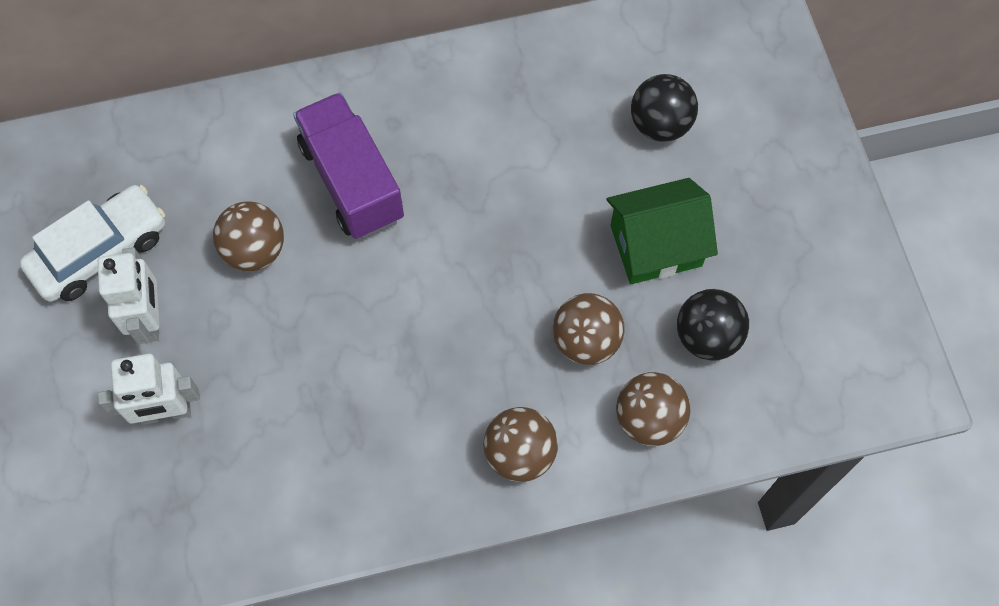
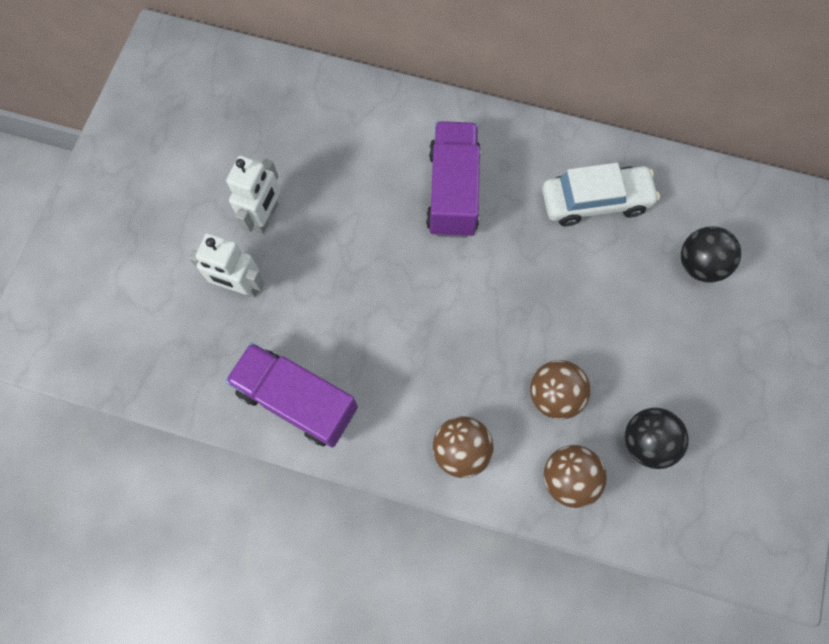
camera: 30 degrees right, 5 degrees up
(100, 251) = (260, 153): white car -> white car (595, 201)
(254, 250) = (360, 206): brown ball -> none
(307, 502) = (297, 400): none -> purple truck
(656, 246) = (645, 353): green house -> none

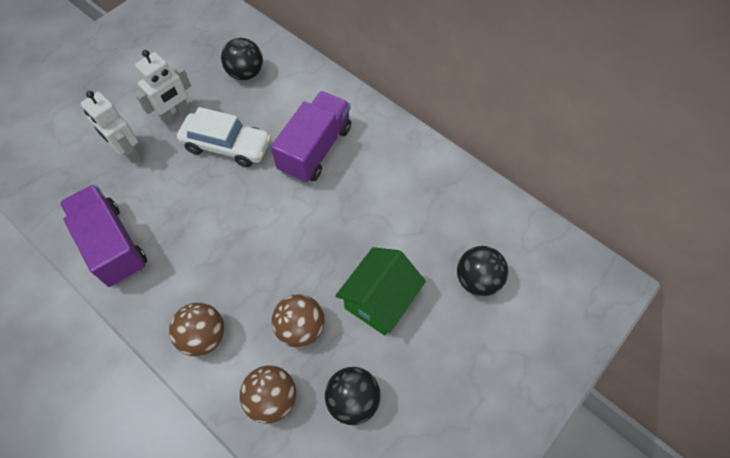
camera: 25 degrees right, 10 degrees down
(316, 131) = (246, 73): none -> black ball
(595, 201) = (419, 198): white car -> white car (227, 146)
(616, 330) = (380, 300): none -> green house

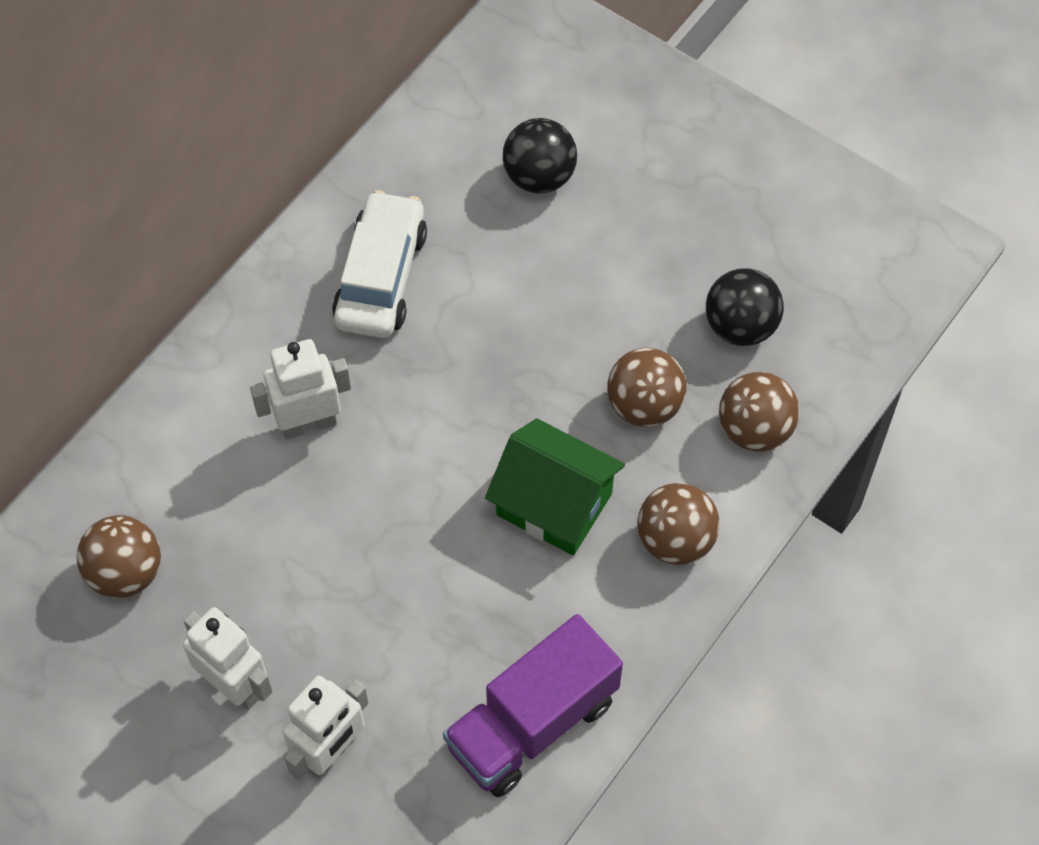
camera: 95 degrees left, 0 degrees up
(227, 146) = (308, 574): white car -> white car (381, 277)
(246, 73) = (125, 572): black ball -> brown ball
(315, 149) = (308, 423): purple truck -> white robot
(380, 300) = (587, 303): green house -> green house (554, 504)

